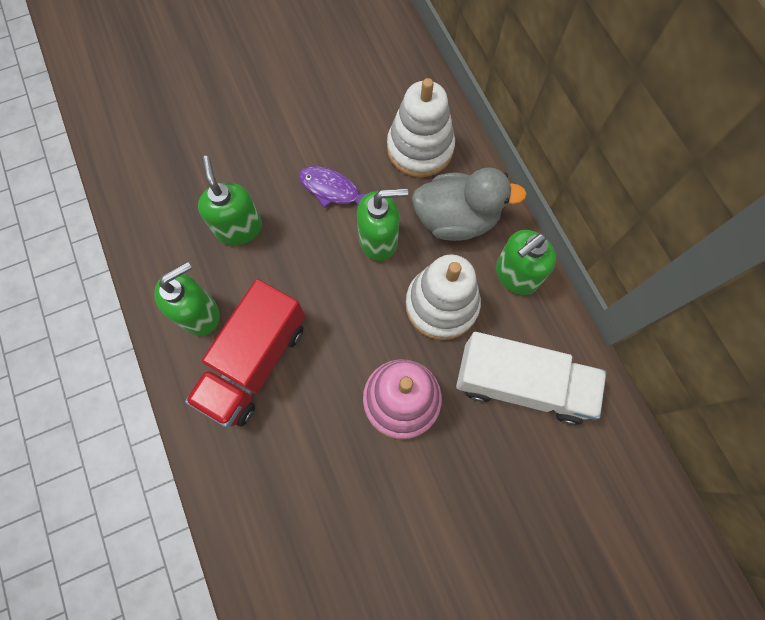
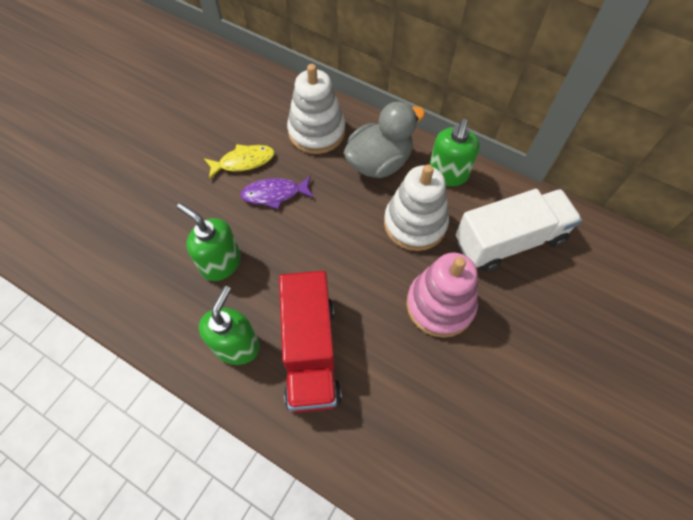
camera: 35 degrees left, 10 degrees down
(328, 139) = (243, 162): none -> yellow fish
(379, 240) = (336, 208): green soap dispenser -> none

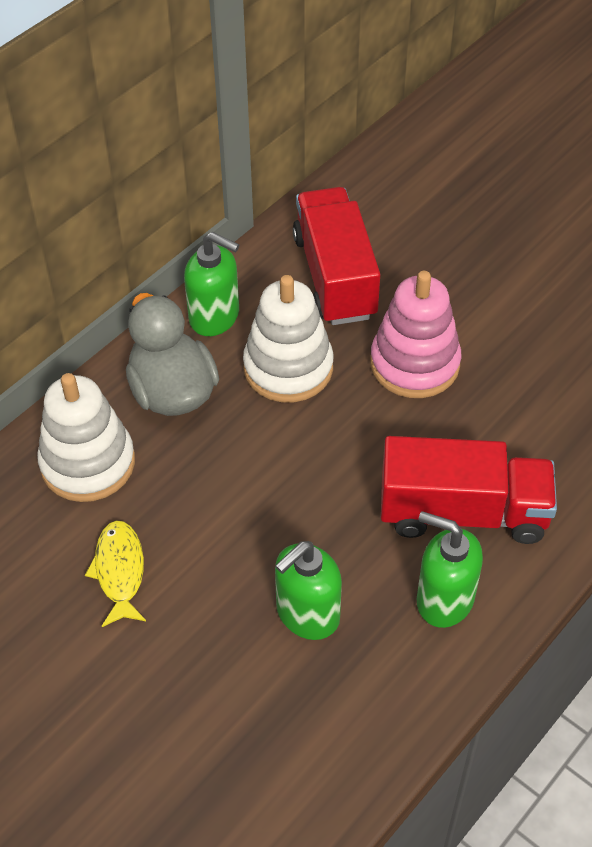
camera: 80 degrees left, 10 degrees down
(274, 194) = (196, 532): purple fish -> none
(509, 241) = (335, 276): white truck -> red truck

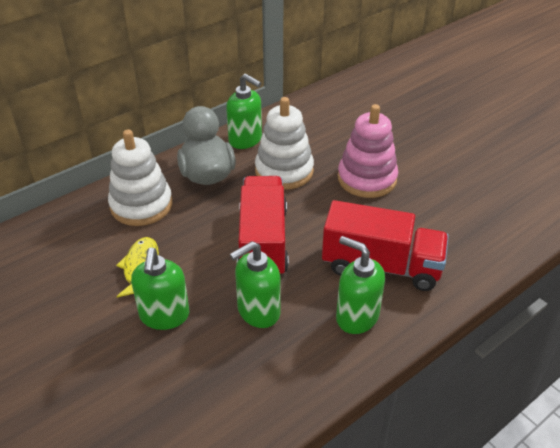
camera: 10 degrees right, 10 degrees down
(178, 643) = (164, 316): none -> green soap dispenser
(335, 276) = (326, 128): red truck -> red truck (263, 242)

